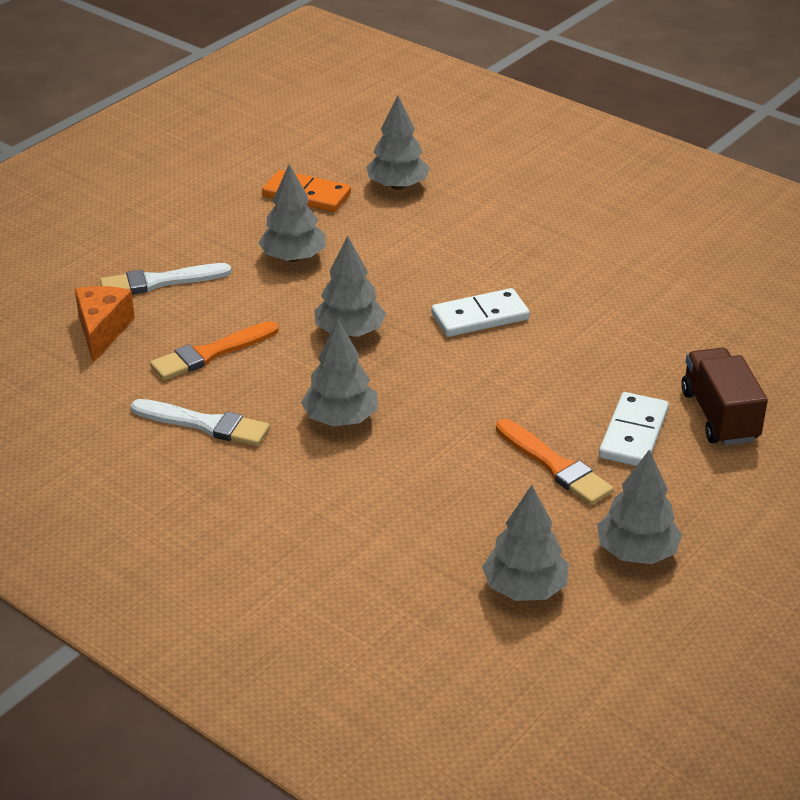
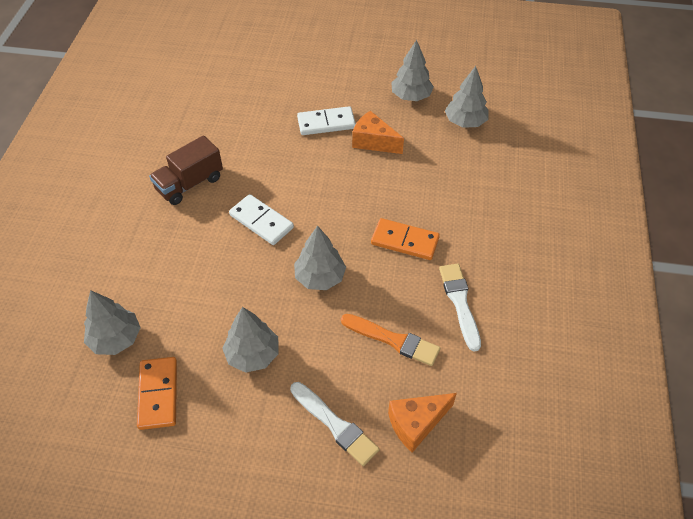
camera: 120 degrees left, 15 degrees up
(340, 419) = (404, 241): grey tree -> orange domino
(555, 465) = (373, 142): orange brush -> orange cheese
(719, 416) = (289, 99): brown truck -> brown truck (189, 184)

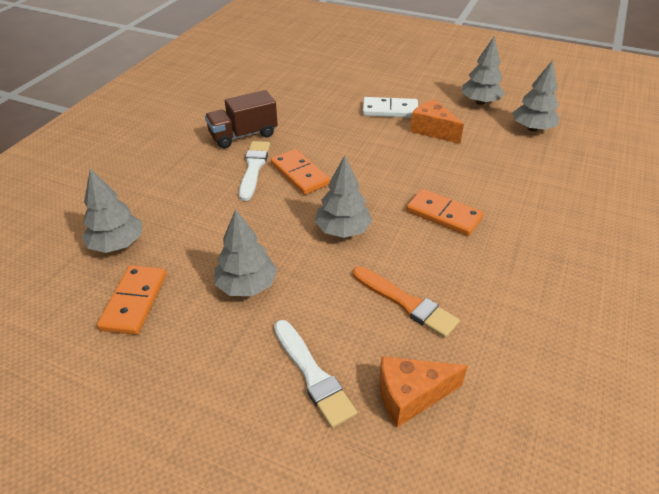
camera: 15 degrees right, 10 degrees down
(261, 221) = (300, 174): white domino -> orange domino
(460, 303) = (493, 282): white brush -> white brush (254, 168)

